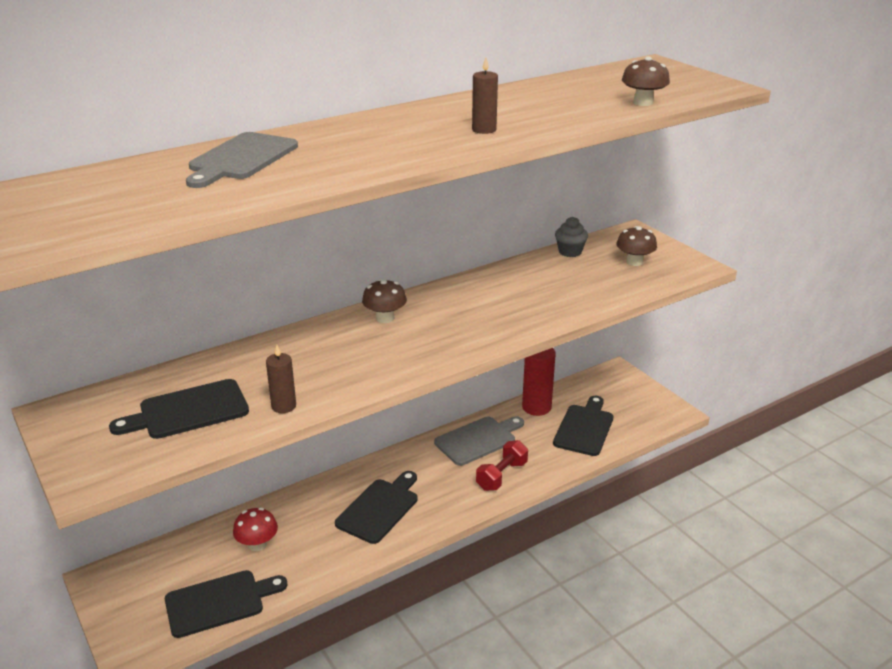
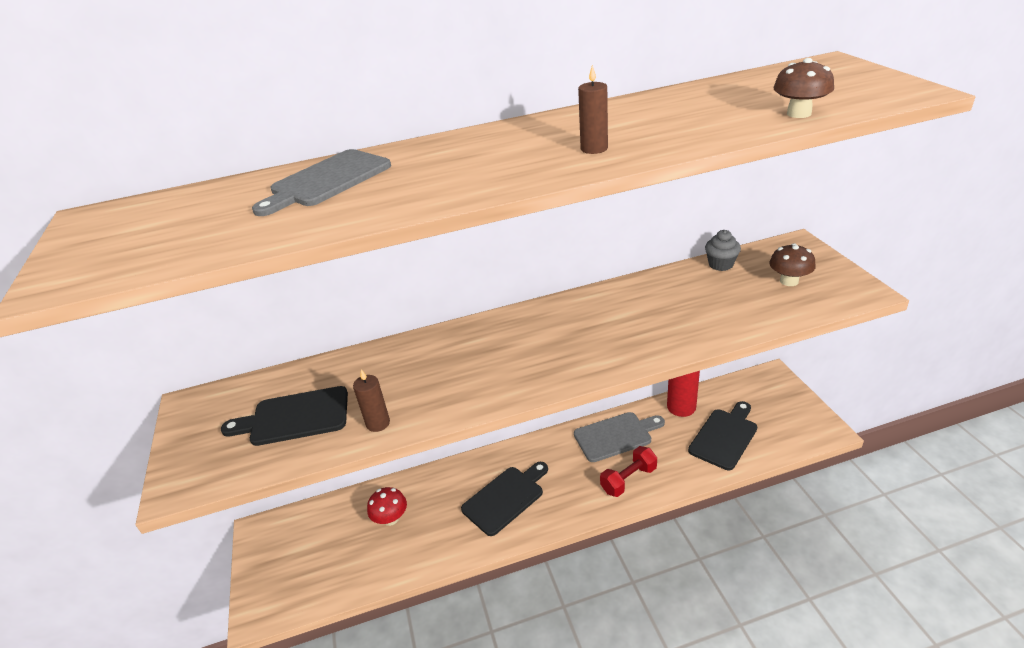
camera: 20 degrees right, 5 degrees up
(219, 602) = (342, 574): black cutting board -> none
(385, 318) = (509, 329): brown mushroom -> none

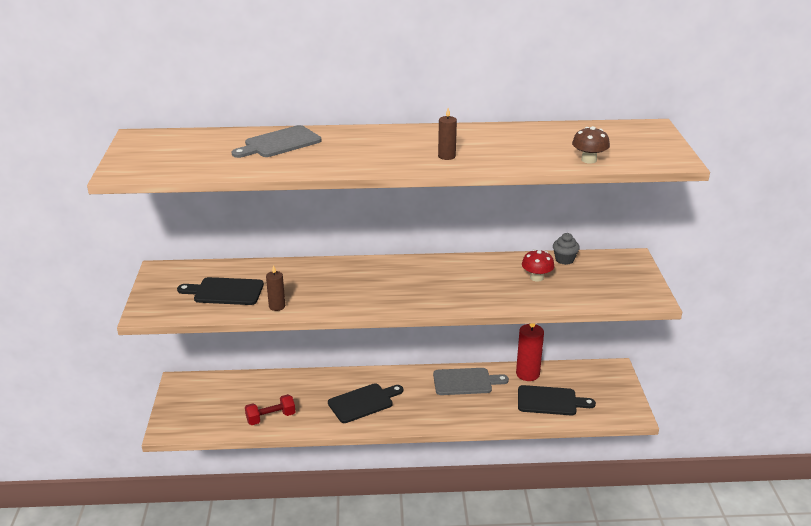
camera: 10 degrees right, 5 degrees down
(391, 518) = (275, 396): red mushroom -> red mushroom (536, 277)
(628, 479) = (460, 412): red dumbbell -> red dumbbell (271, 418)
(724, 436) = (550, 401): black cutting board -> black cutting board turned 45 degrees clockwise
(789, 281) = (605, 281): brown mushroom -> none

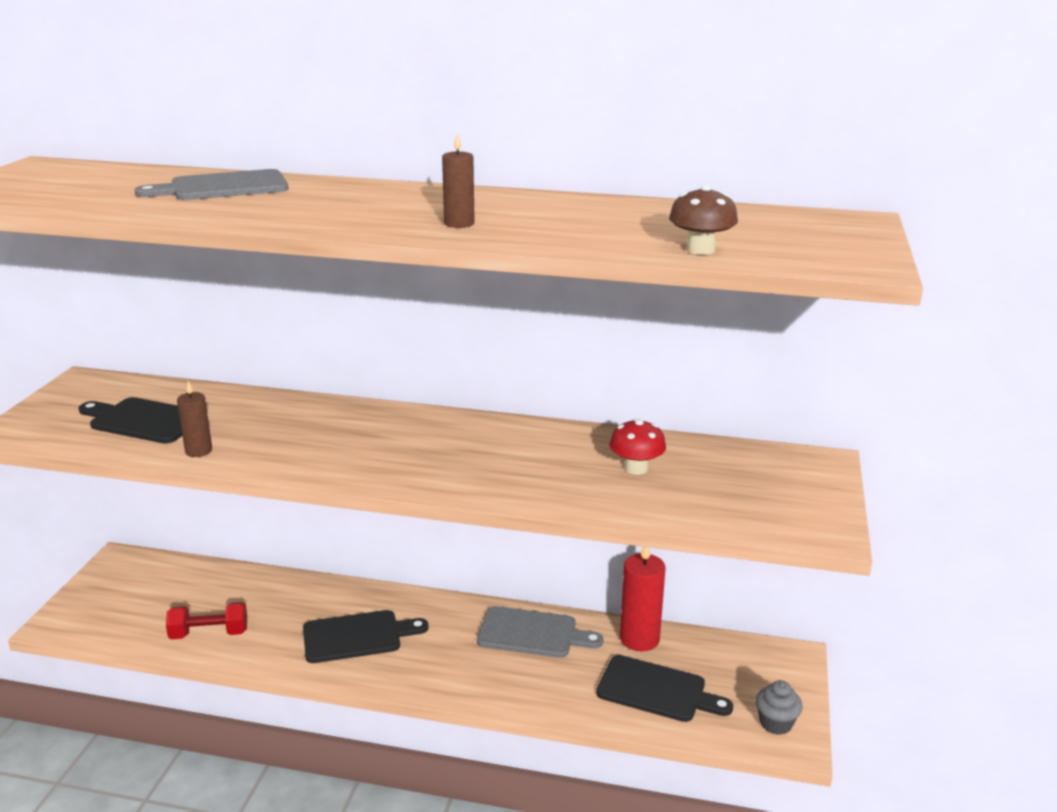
camera: 15 degrees right, 5 degrees down
(564, 260) = (700, 448): grey cupcake -> grey cupcake (775, 723)

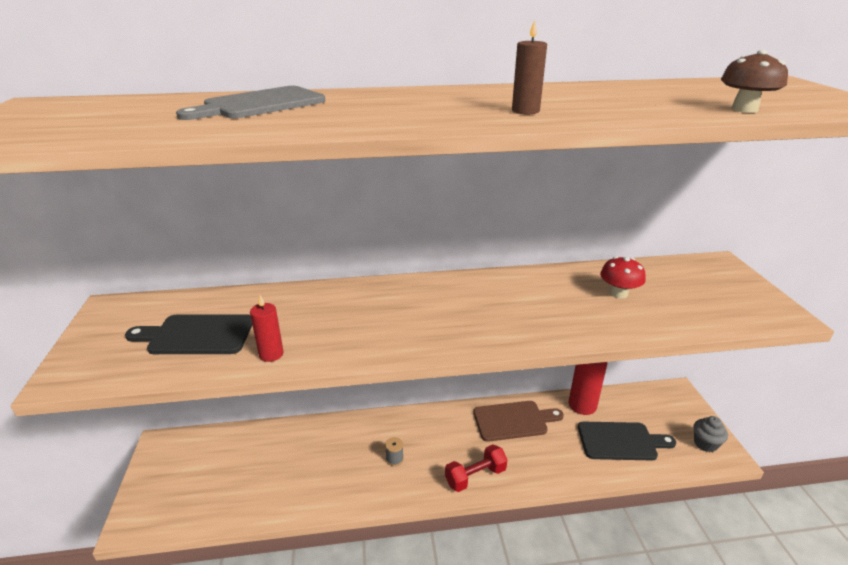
camera: 20 degrees left, 5 degrees up
(198, 451) = (271, 354): brown candle -> red candle
(209, 634) = (276, 492): red dumbbell -> red dumbbell (475, 476)
(357, 636) = (394, 459): black cutting board -> grey spool
(532, 633) = (513, 420): grey cutting board -> brown cutting board

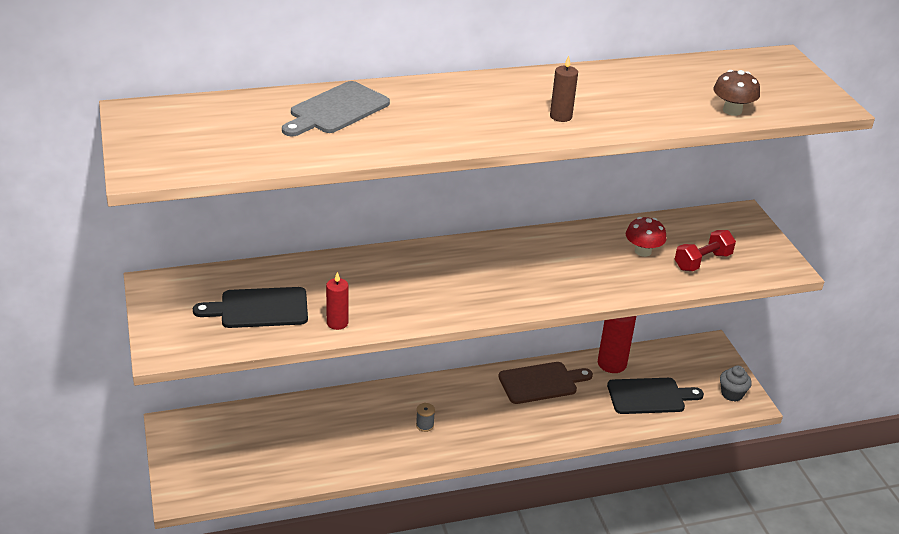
camera: 10 degrees left, 5 degrees up
(475, 476) = (508, 436): red dumbbell -> red dumbbell (702, 261)

